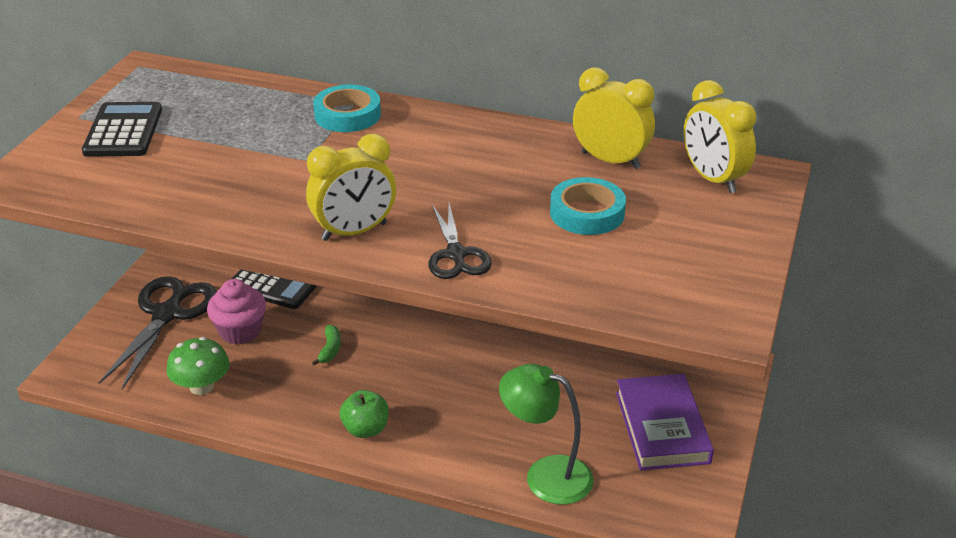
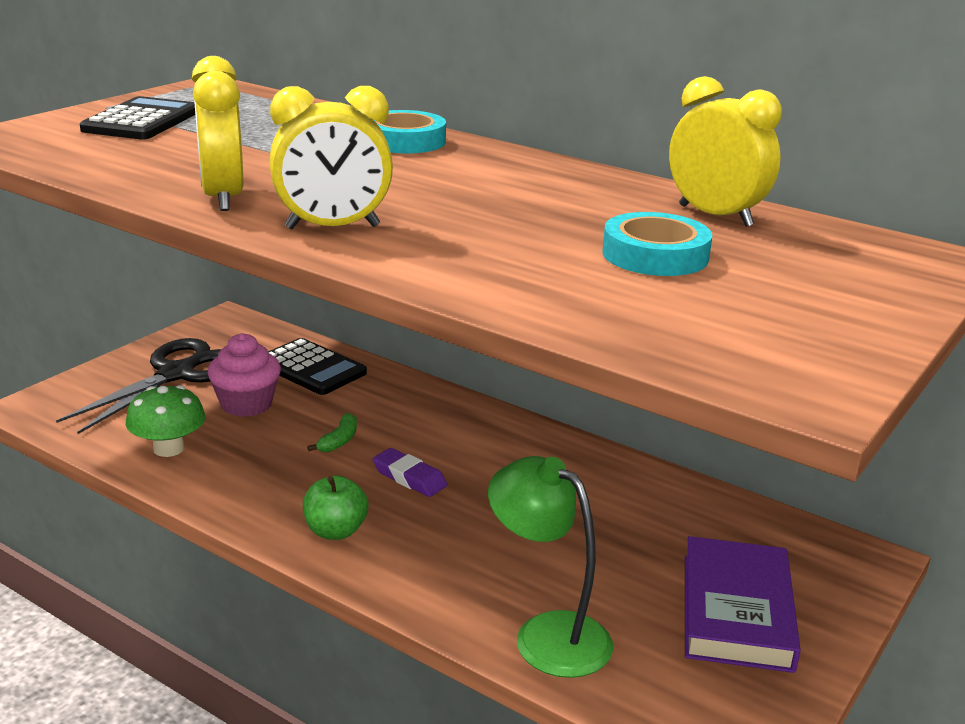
camera: 15 degrees right, 10 degrees down
(398, 371) = (409, 478): none -> purple eraser
(456, 254) = (449, 265): black scissors -> none
(713, 179) = (854, 250): yellow clock -> yellow clock (222, 198)

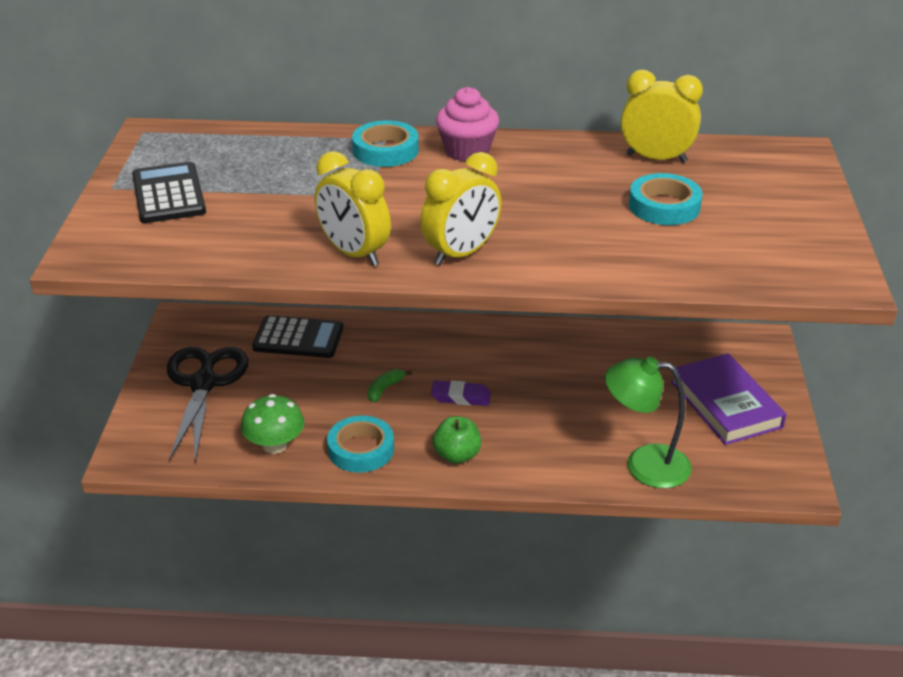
camera: 30 degrees left, 10 degrees up
(244, 485) = (361, 449): none -> turquoise tape
(246, 404) = (287, 387): pink cupcake -> pink cupcake (467, 151)
(339, 441) = (385, 389): green banana -> green banana turned 135 degrees counterclockwise

